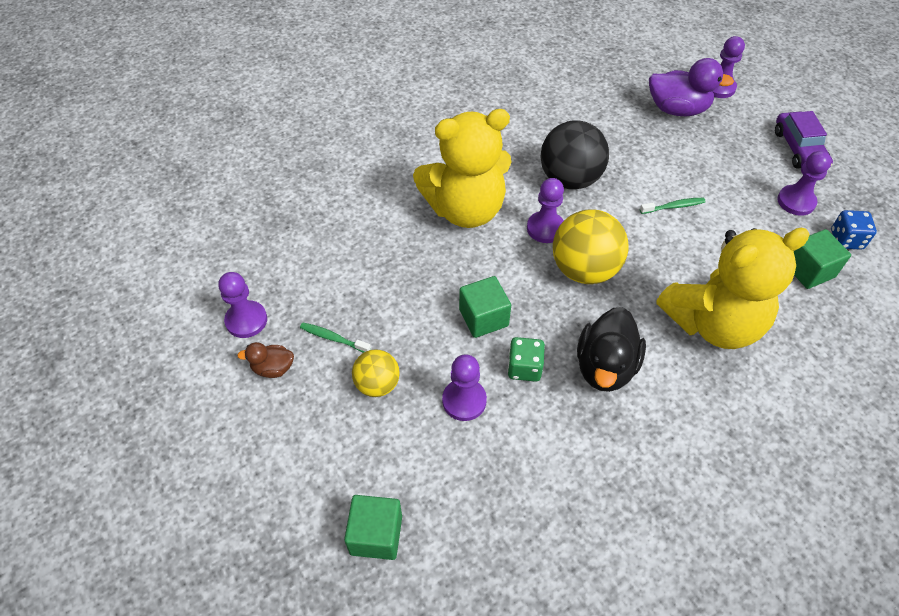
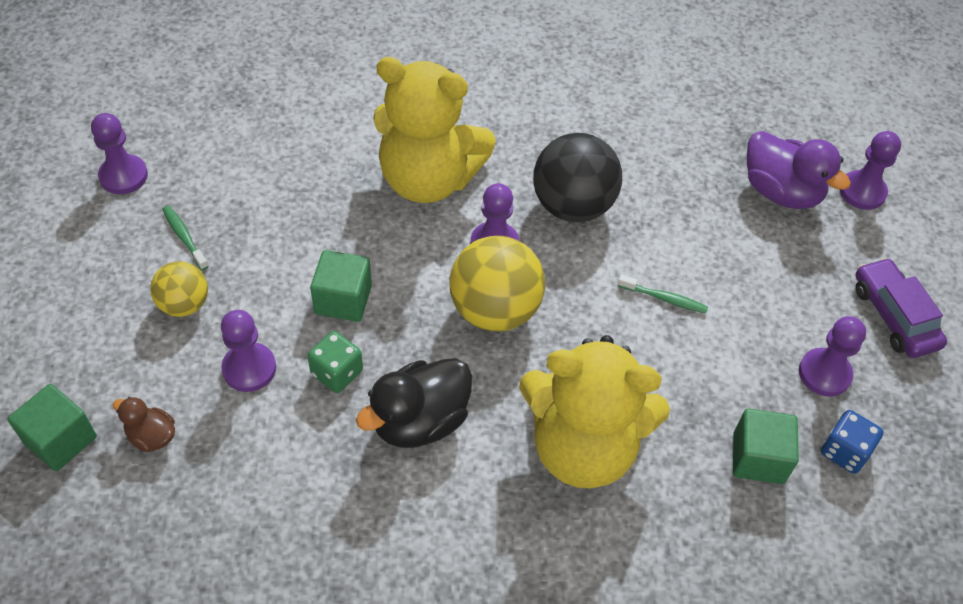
camera: 30 degrees right, 0 degrees up
(273, 368) = (107, 234): brown duck -> brown duck (152, 436)
(799, 149) = (894, 316): purple car -> purple car turned 135 degrees clockwise

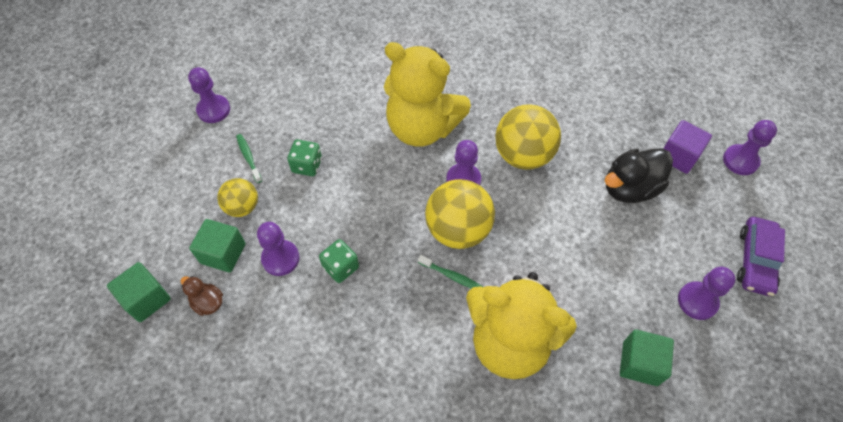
camera: 10 degrees right, 5 degrees up
(270, 241) = (307, 165): none -> green dice
(343, 300) = (352, 213): green cube -> green cube (223, 253)
(420, 421) = (394, 309): black duck -> black duck (630, 188)
(572, 206) = (523, 155): black ball -> yellow ball
(664, 298) = (582, 232): green toothbrush -> green toothbrush (451, 276)
(781, 192) = (678, 156): purple duck -> purple cube
(844, 451) = (706, 365): blue dice -> none
(894, 316) = (755, 260): purple car -> purple car turned 150 degrees counterclockwise

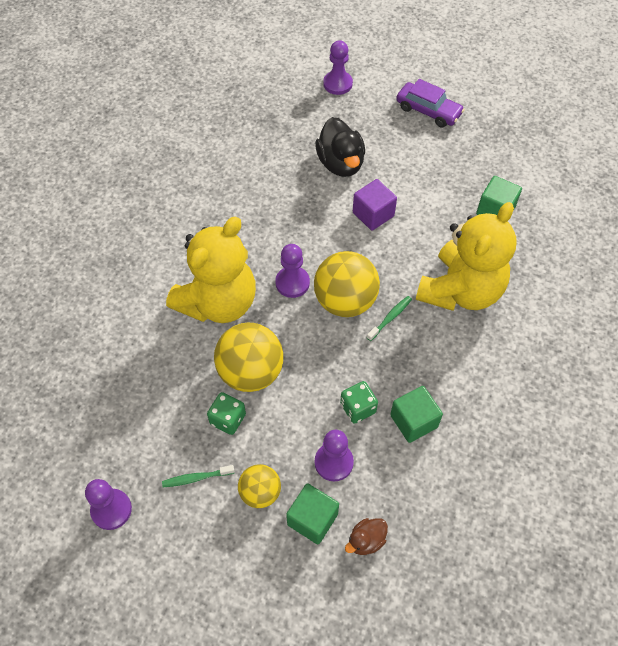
camera: 75 degrees left, 0 degrees up
(146, 299) = (347, 606): green cube -> green cube (413, 421)
(523, 155) = (281, 228): yellow ball -> yellow ball (251, 372)
(678, 156) = (320, 120): purple cube -> purple cube (373, 214)
(697, 301) = (453, 157): purple pawn -> none

